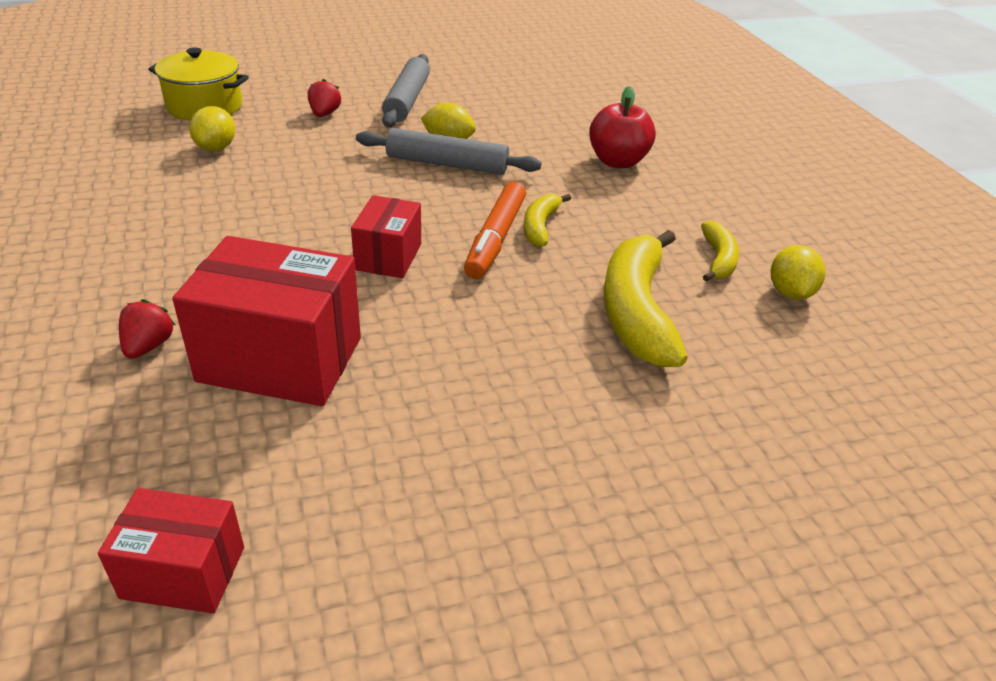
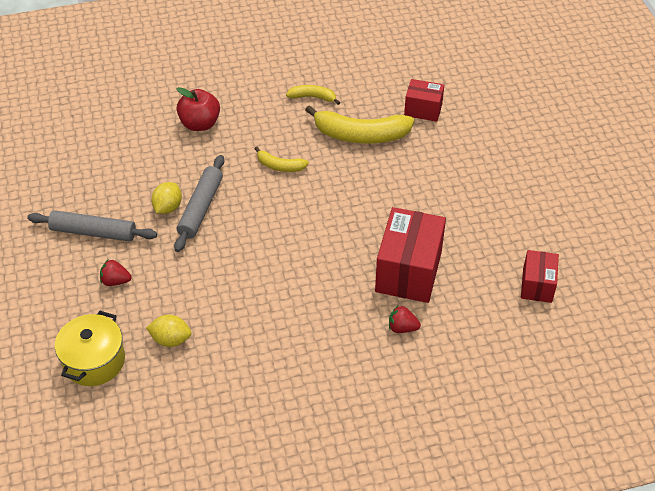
camera: 85 degrees left, 10 degrees up
(388, 257) = (314, 233): red box -> red box (423, 110)
(495, 239) = (294, 186): orange marker -> none
(790, 293) = (342, 77): yellow lemon -> none

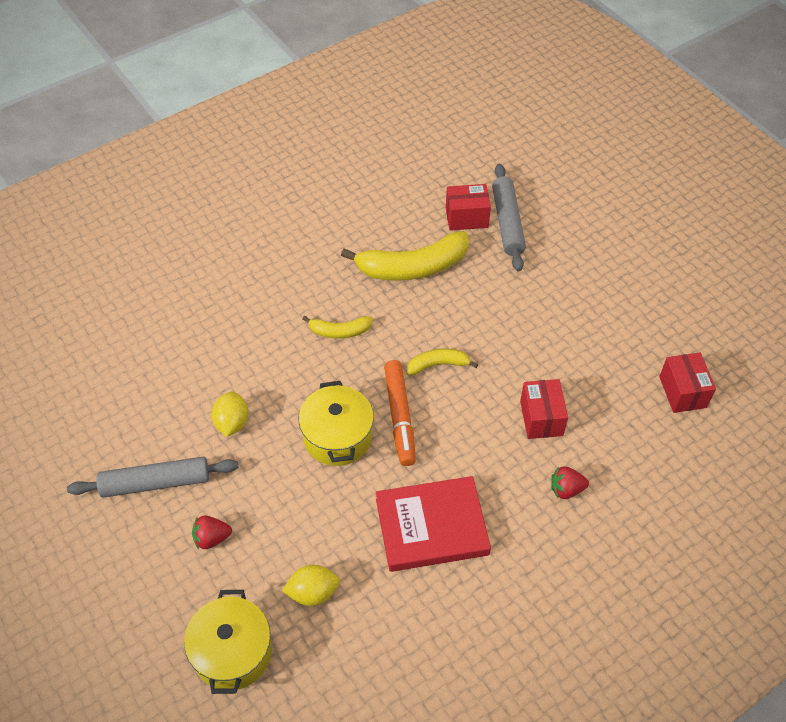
camera: 20 degrees left, 5 degrees up
(200, 124) = (222, 305): red apple -> none
(201, 208) = (272, 412): grey rolling pin -> grey rolling pin (507, 222)
(242, 239) = (337, 437): none -> yellow pot
(282, 322) = (431, 526): none -> red book
(296, 239) = (400, 417): none -> orange marker
(313, 97) = (338, 235): yellow banana -> yellow banana (438, 365)
(408, 271) = (541, 418): red box -> red box, size x0.56

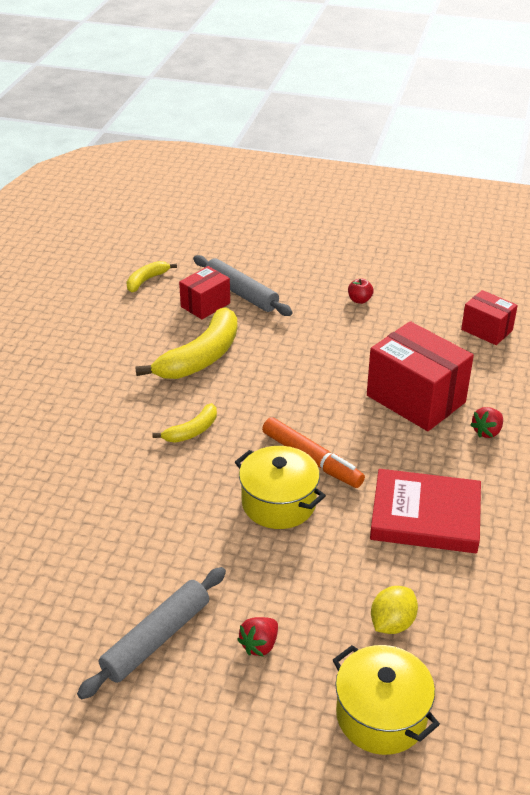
camera: 40 degrees left, 15 degrees down
(232, 423) = (174, 549): yellow lemon -> none
(431, 526) = (425, 516): red book -> red book turned 60 degrees clockwise
(438, 365) = (299, 409): yellow banana -> yellow banana (146, 280)
(541, 418) = (415, 399): red box -> red box, size x1.77
(601, 290) = (359, 300): none -> red apple

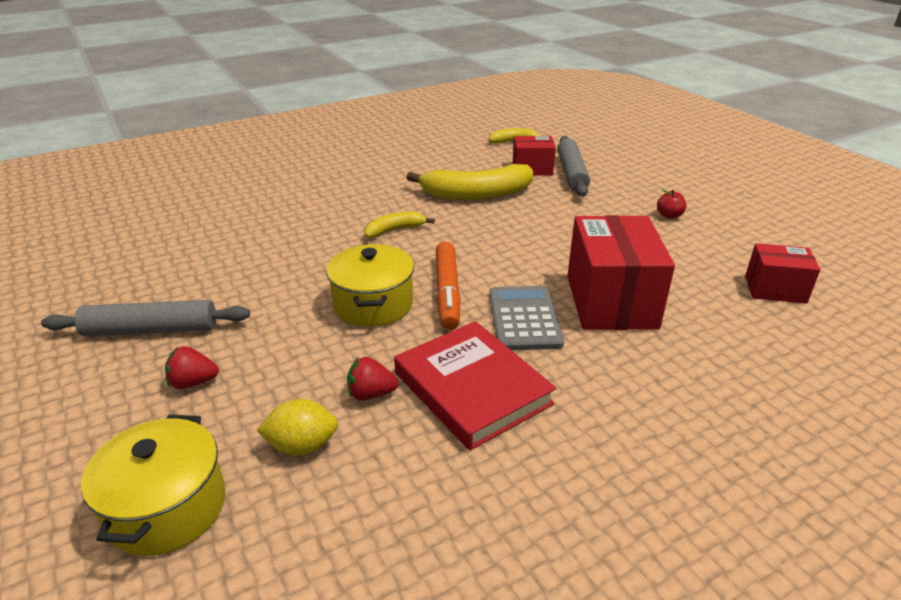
camera: 45 degrees right, 5 degrees down
(192, 431) = (394, 230): yellow banana -> yellow banana turned 150 degrees clockwise
(386, 446) = (524, 318): none -> grey calculator
(486, 330) = (775, 289): red box -> red box turned 75 degrees counterclockwise
(487, 432) = (645, 363): red strawberry -> red strawberry (371, 394)

